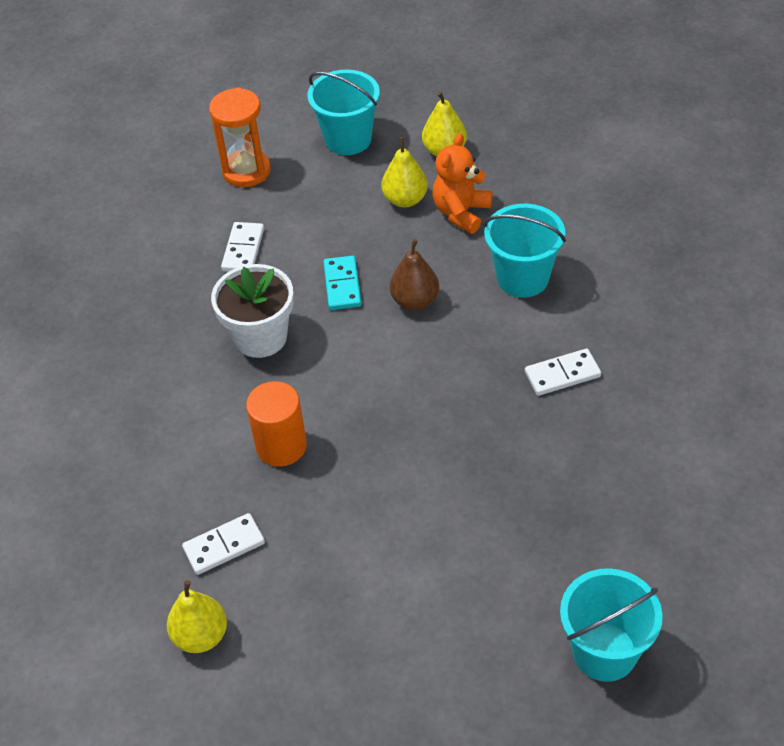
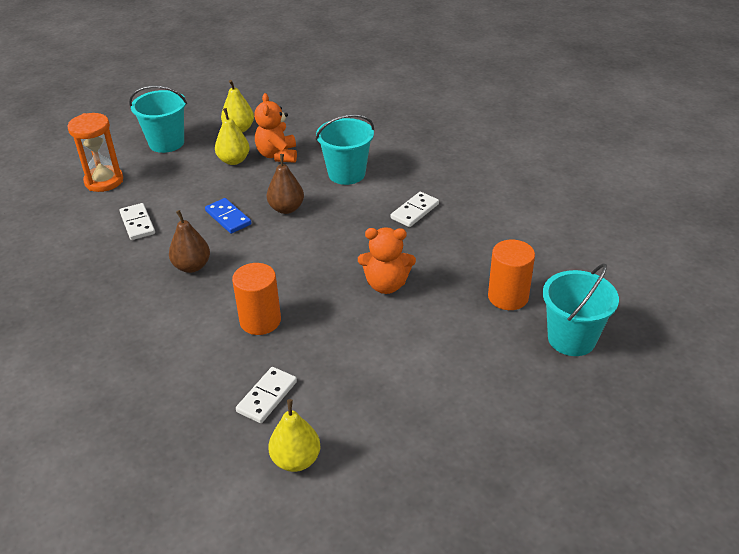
camera: 35 degrees left, 10 degrees down
(260, 337) = (192, 266): white flower pot -> brown pear
(342, 285) = (228, 218): turquoise domino -> blue domino
(448, 465) = (386, 284): none -> orange teddy bear
(576, 554) = (508, 297): none -> orange cylinder

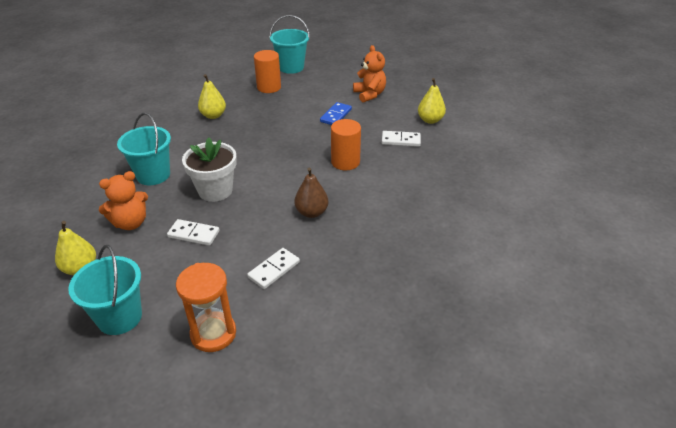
camera: 115 degrees left, 0 degrees up
(228, 218) = (241, 217): blue domino -> blue domino (336, 115)
(234, 160) = (146, 248): yellow pear -> yellow pear (213, 115)
(286, 208) = (215, 190): brown pear -> white flower pot
(386, 284) = (281, 126): orange teddy bear -> orange teddy bear (369, 94)
(415, 211) = (196, 133): white domino -> white domino (194, 234)

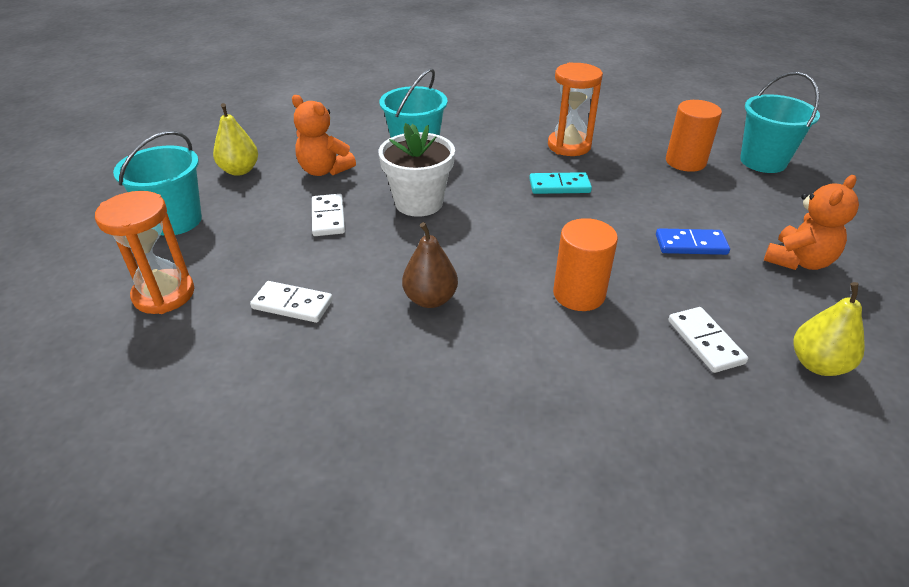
camera: 65 degrees right, 0 degrees up
(213, 115) = (569, 146): yellow pear -> orange hourglass
(250, 134) = (559, 186): none -> turquoise domino

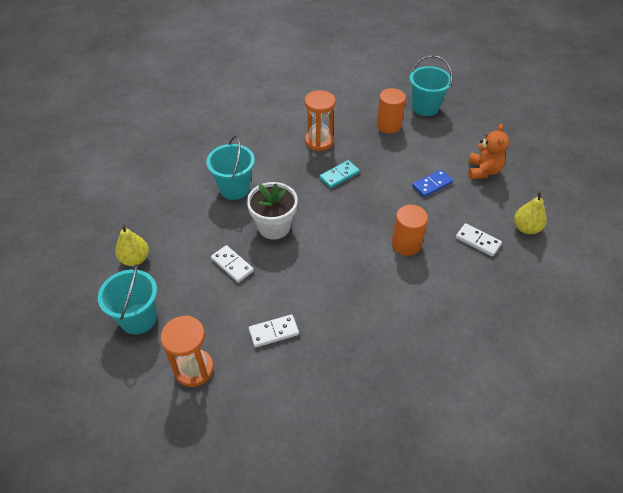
camera: 35 degrees left, 10 degrees up
(324, 170) = (192, 231): orange teddy bear -> none
(430, 299) = (340, 287): brown pear -> none

